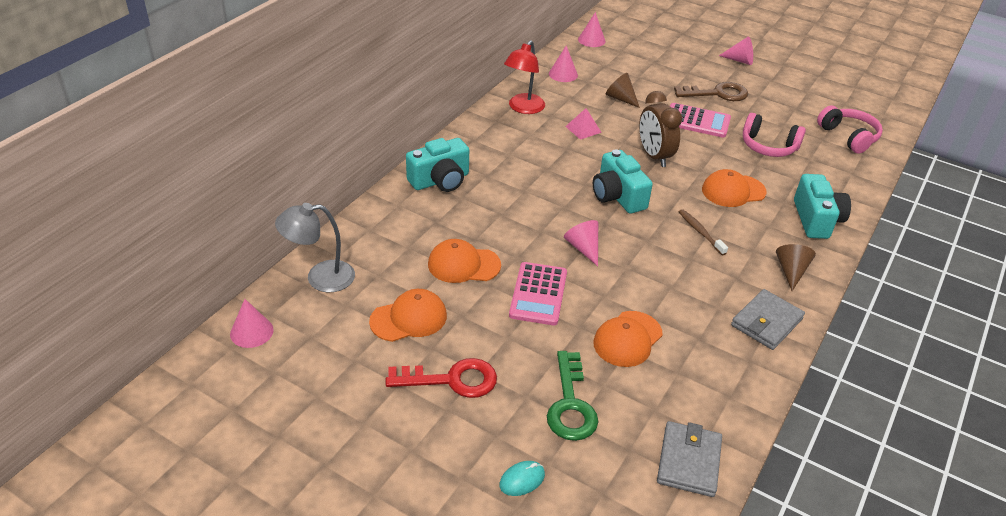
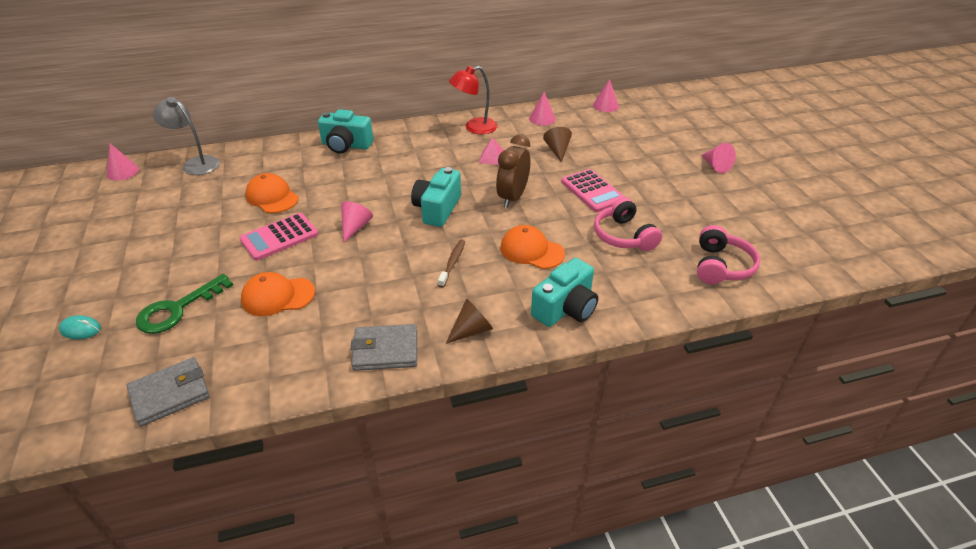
camera: 45 degrees right, 0 degrees up
(409, 318) = (194, 208): orange cap -> none
(451, 380) = (152, 253): red key -> none
(717, 93) = (647, 180): brown key -> none

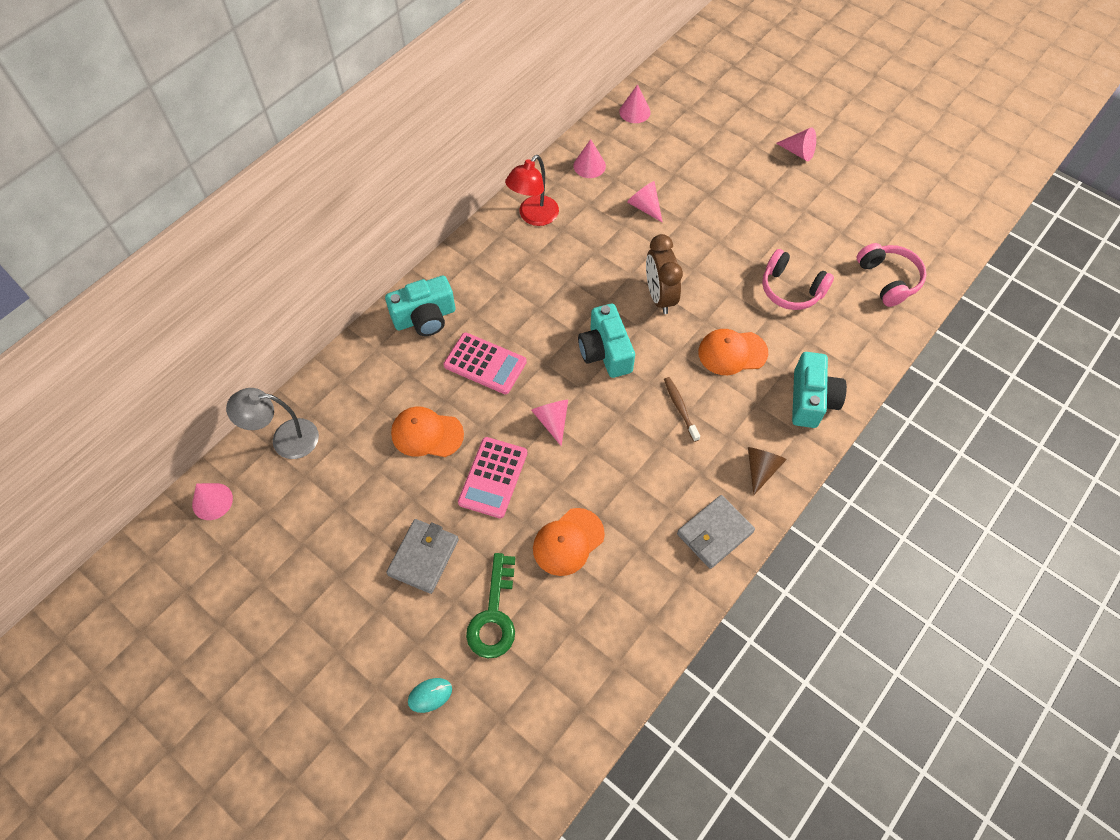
camera: 35 degrees left, 20 degrees up
(170, 394) = (589, 691): grey wallet -> grey wallet (424, 557)
(492, 157) = (592, 252): pink pyramid -> none
(557, 150) = (644, 207): brown cone -> pink cone
(592, 191) = (721, 246): pink calculator -> pink calculator (485, 363)

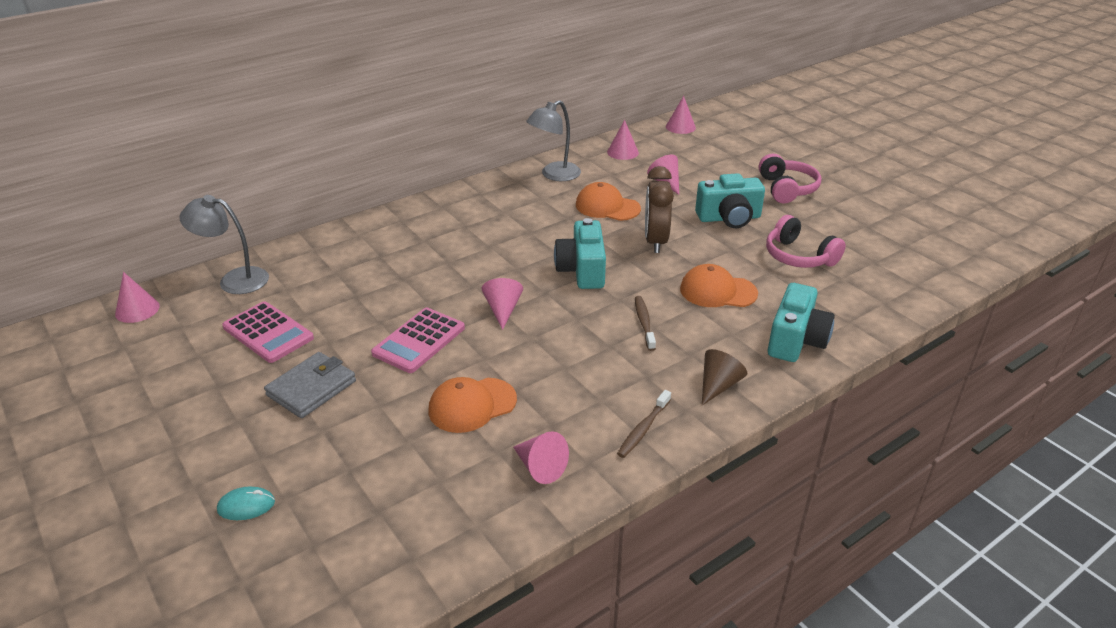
camera: 15 degrees right, 25 degrees down
(425, 318) = (416, 222): turquoise camera -> turquoise camera (729, 218)
(427, 434) = (371, 298): orange cap -> orange cap (607, 207)
(485, 363) = (456, 260): pink calculator -> pink calculator (268, 333)
(494, 615) = (357, 450): green key -> none
(533, 217) = (554, 175): red lamp -> grey lamp
(714, 533) = (643, 429): grey wallet -> brown toothbrush
(798, 152) = (836, 169): pink cone -> pink cone (540, 467)
(888, 280) = (911, 265): pink headphones -> pink headphones (786, 189)

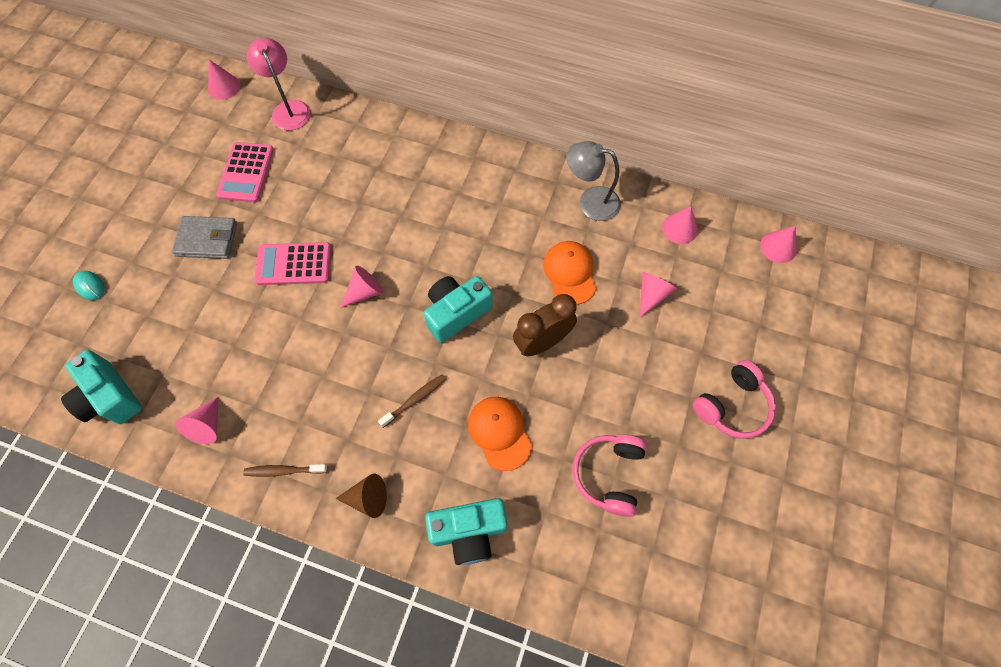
camera: 55 degrees right, 30 degrees up
(234, 280) = (289, 109): grey lamp -> pink lamp
(472, 405) = (245, 344): orange cap -> none
(729, 218) = (631, 381): turquoise camera -> turquoise camera (110, 397)

